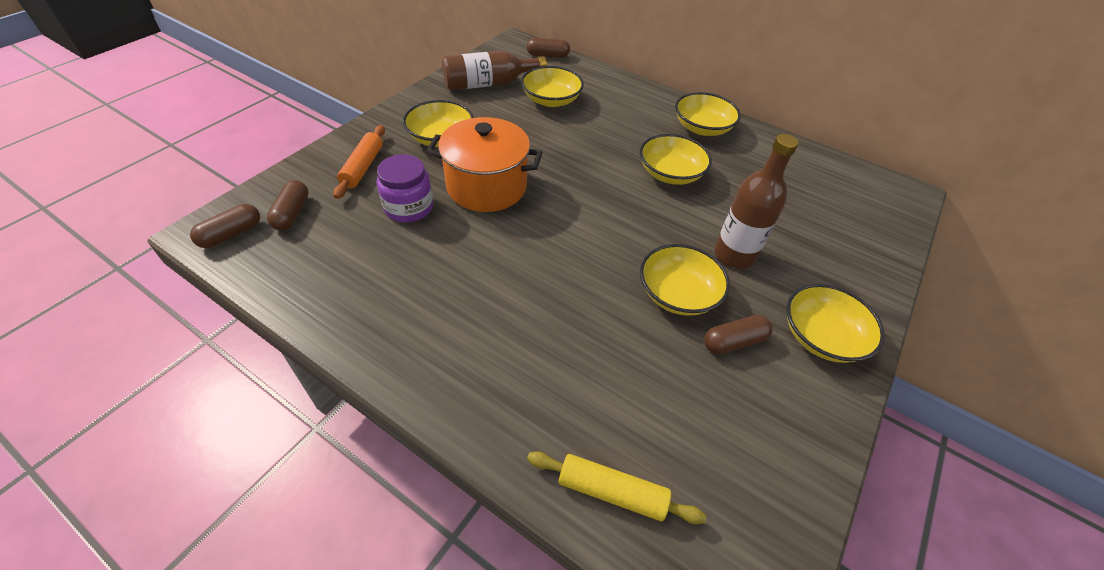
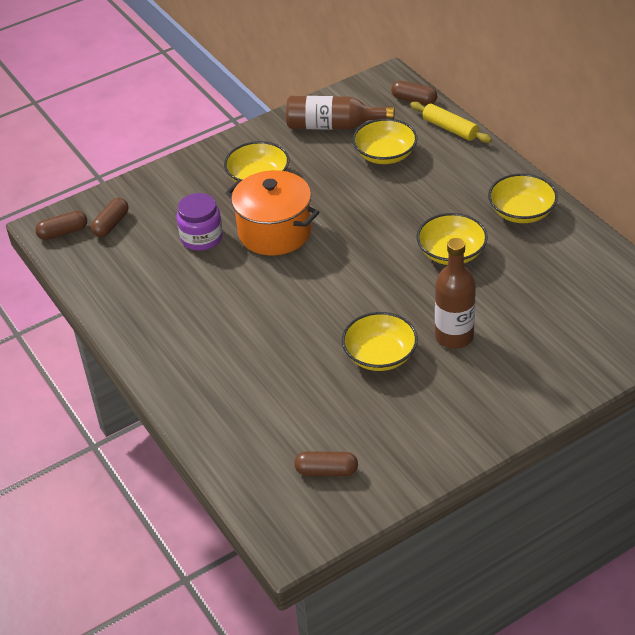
camera: 30 degrees right, 5 degrees down
(363, 167) = (180, 194): orange rolling pin -> none
(611, 492) = (243, 461): yellow rolling pin -> yellow rolling pin (450, 128)
(733, 342) = (399, 400): brown capsule -> brown capsule (326, 471)
(821, 337) = (476, 415): yellow bowl -> none

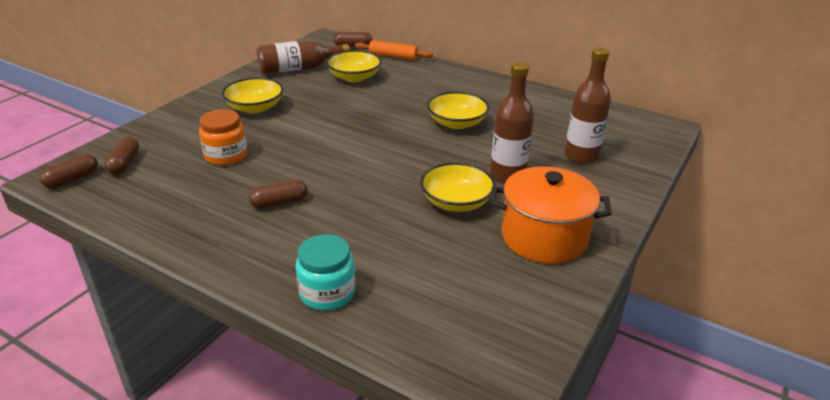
camera: 30 degrees left, 10 degrees down
(202, 238) = (226, 155): purple jar -> orange jar
(212, 415) = (327, 293): none -> turquoise jar
(275, 232) = (294, 138): orange pot -> orange pot (544, 237)
(326, 471) = (483, 309): brown capsule -> brown capsule (279, 203)
(450, 128) = (393, 56): yellow rolling pin -> orange rolling pin
(521, 212) = (488, 90): yellow bowl -> none
(551, 335) = (581, 156): none -> brown bottle

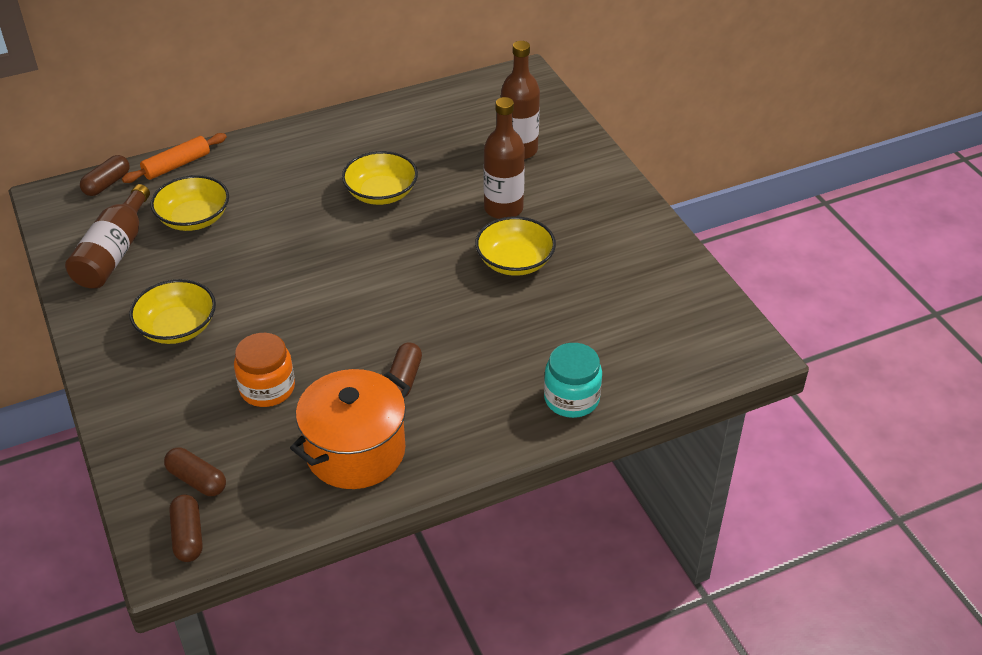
camera: 55 degrees left, 10 degrees up
(544, 237) = (610, 238): orange pot -> orange pot (355, 451)

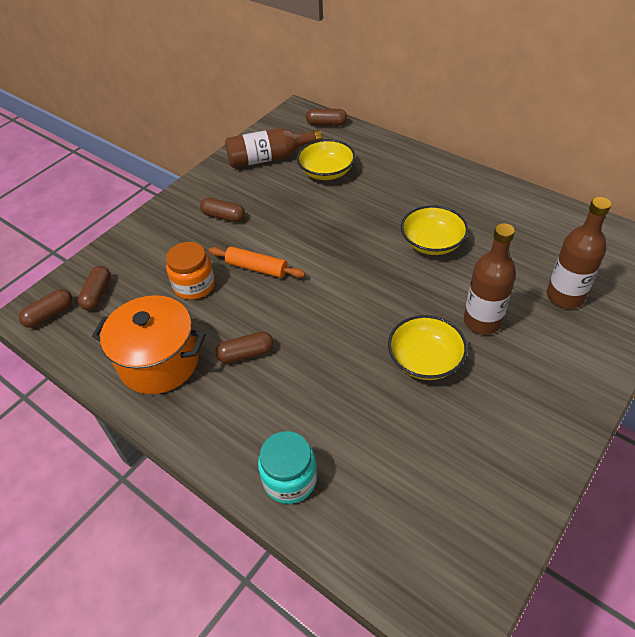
camera: 65 degrees right, 5 degrees up
(177, 165) = (369, 139): orange rolling pin -> orange rolling pin (257, 268)
(177, 327) = (223, 216): yellow bowl -> brown capsule

